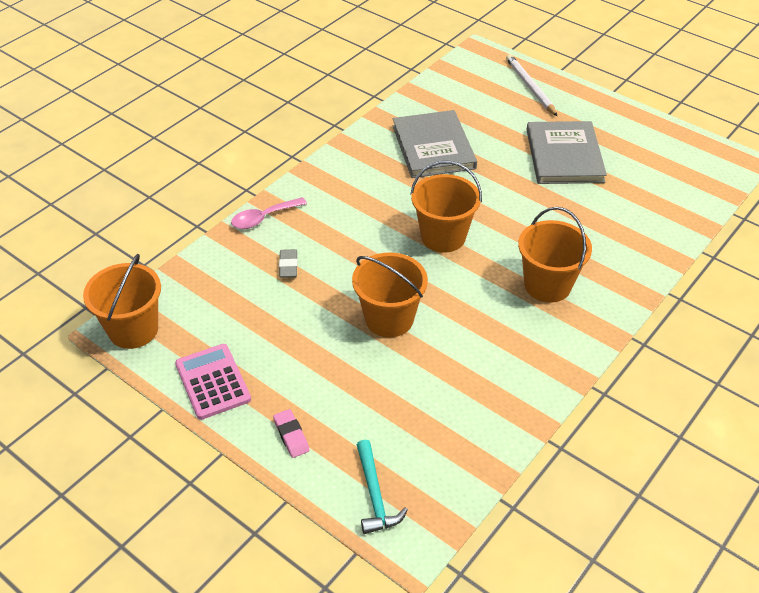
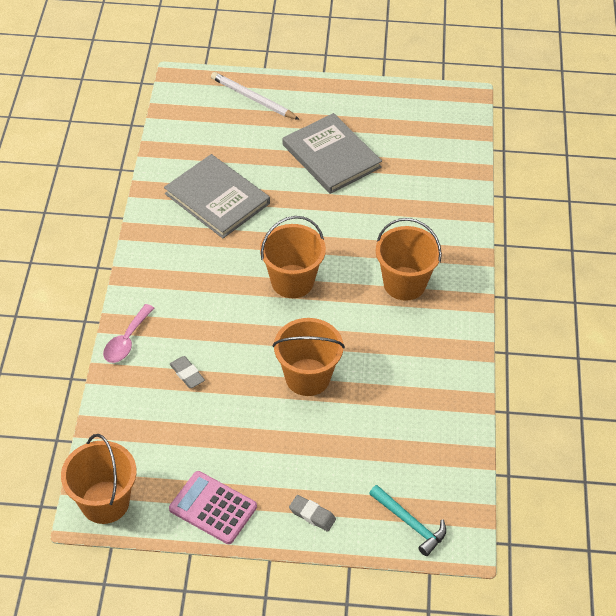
camera: 35 degrees left, 5 degrees up
(291, 435) = (312, 515): pink eraser -> grey eraser

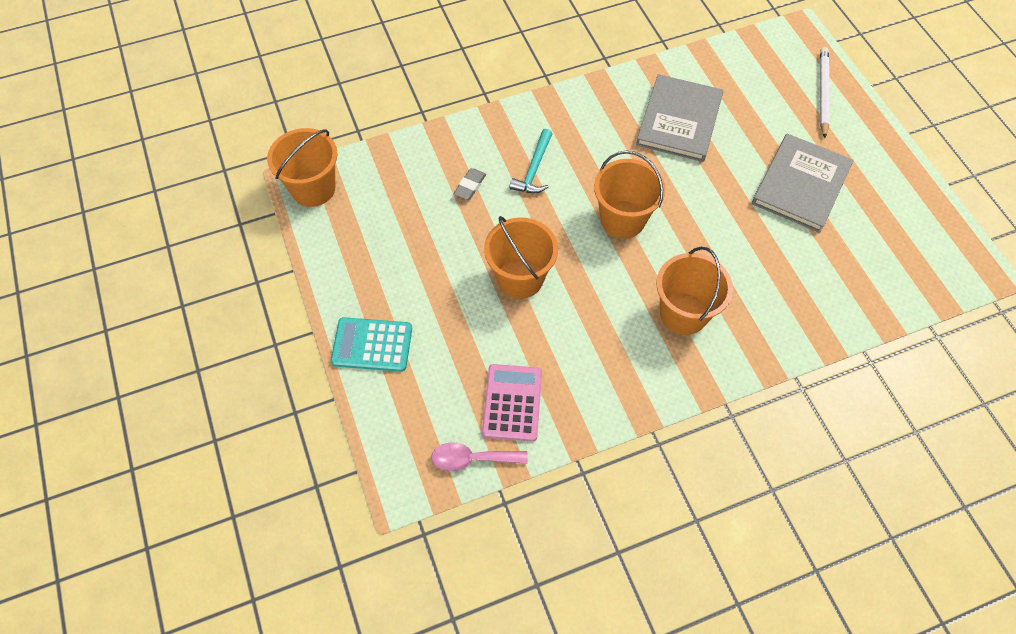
camera: 65 degrees right, 10 degrees up
(126, 341) = (479, 129): pink spoon -> pink spoon (472, 459)
(213, 508) = (343, 266): pink calculator -> pink calculator (512, 403)
(312, 515) = (372, 345): grey eraser -> turquoise calculator
(410, 524) = (401, 432): turquoise hammer -> turquoise hammer (534, 169)

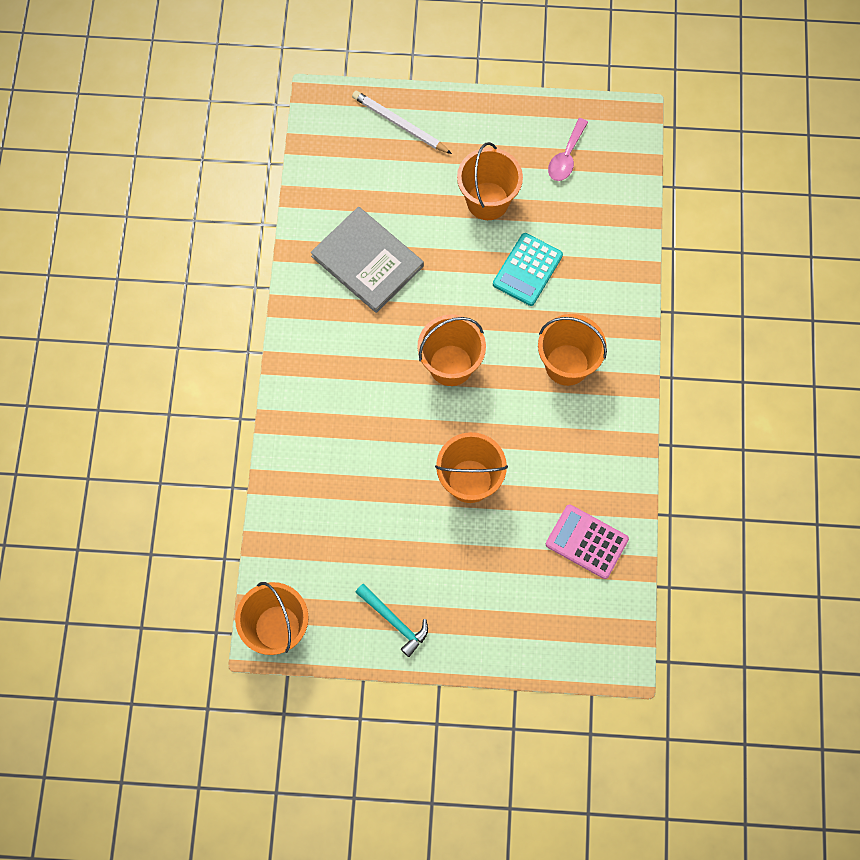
camera: 65 degrees left, 10 degrees up
(372, 345) = (478, 637): turquoise calculator -> turquoise calculator (527, 270)
(470, 186) = (348, 480): grey eraser -> none
(472, 459) = (622, 596): pink spoon -> pink spoon (566, 157)
(534, 169) = (358, 415): turquoise hammer -> turquoise hammer (395, 622)
(801, 185) = (487, 201): grey book -> orange bucket

